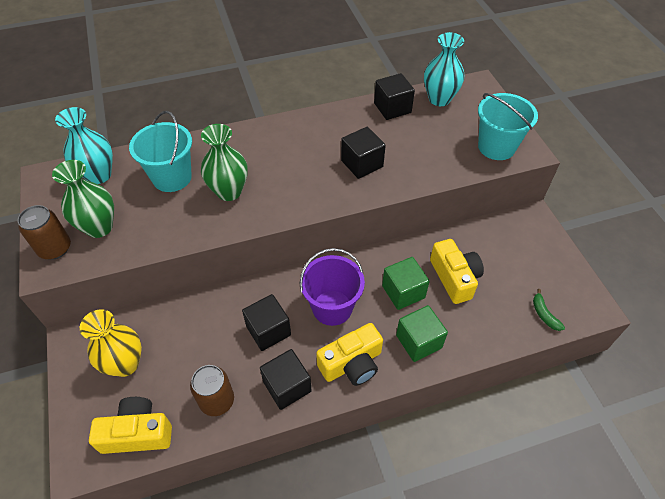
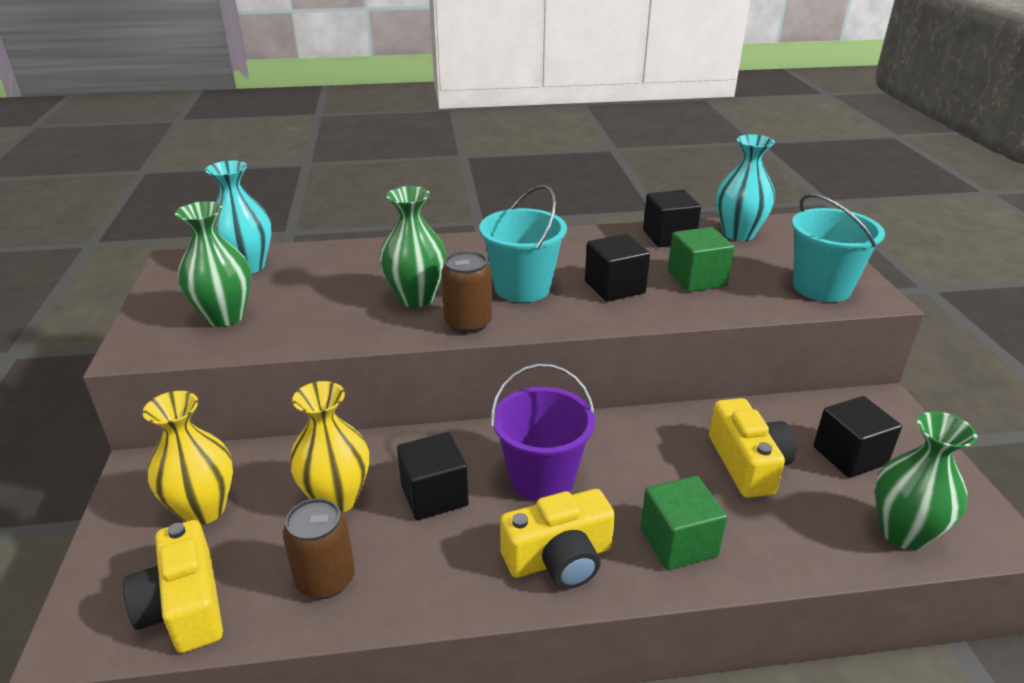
camera: 10 degrees right, 20 degrees down
(55, 248) = (156, 332): brown can -> brown can (468, 323)
(137, 433) = (185, 606): yellow camera -> yellow camera turned 120 degrees counterclockwise
(172, 177) = (343, 277): turquoise bucket -> turquoise bucket (522, 288)
(208, 342) = (337, 498): none -> yellow vase
(287, 386) = (444, 575): black cube -> black cube (849, 455)
(403, 292) = (660, 472): green cube -> green cube (696, 279)
(544, 314) = (903, 533): green banana -> green vase

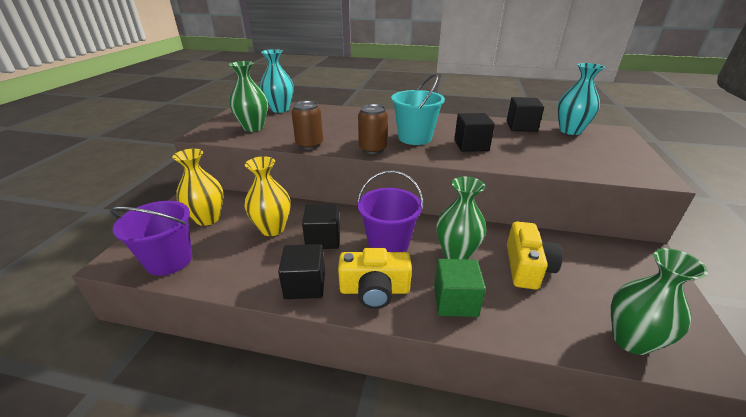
camera: 20 degrees right, 0 degrees up
(185, 606) = (169, 260): yellow camera -> purple bucket
(325, 579) = (242, 266): brown can -> brown can (309, 145)
(416, 298) = (353, 134): green vase -> green vase (456, 254)
(696, 279) = (528, 149): green cube -> none
(821, 287) = (617, 166): turquoise bucket -> none
(849, 455) = (607, 279): black cube -> black cube (305, 285)

